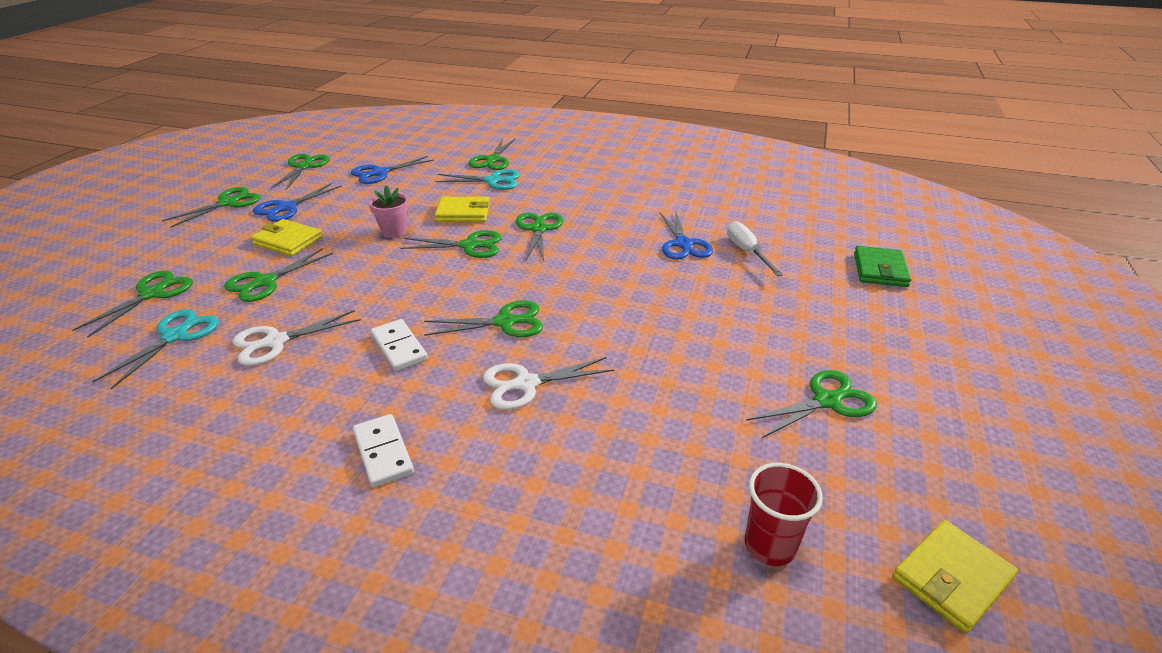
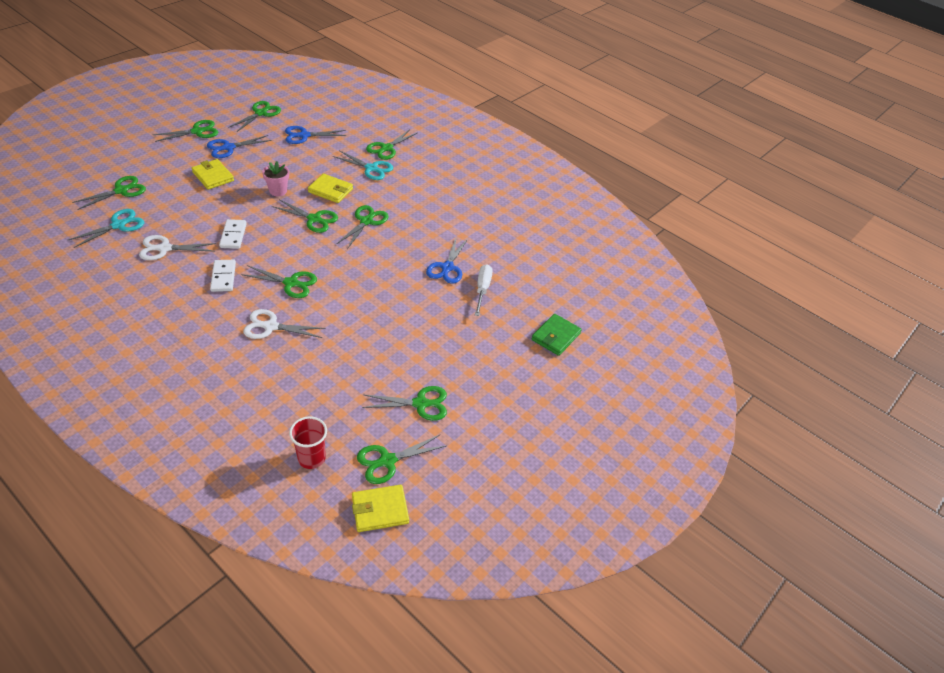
camera: 20 degrees right, 10 degrees up
(265, 282) = (183, 204): green scissors -> green scissors (387, 461)
(383, 452) = (174, 335): white domino -> white domino (233, 235)

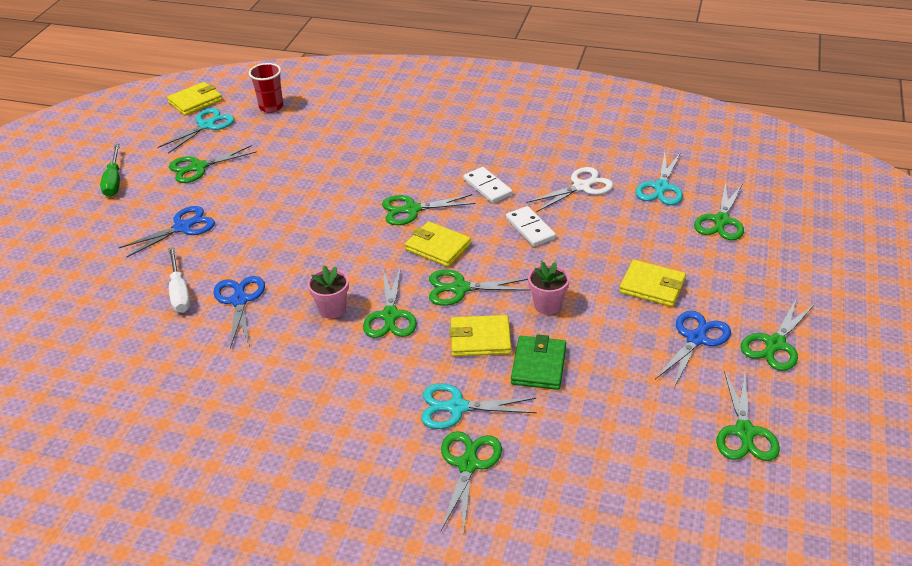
camera: 160 degrees right, 5 degrees down
(271, 326) = (392, 168): white scissors -> none
(301, 249) = (438, 247): none -> yellow wallet
(304, 135) = (623, 420): blue scissors -> blue scissors (182, 227)
(387, 461) = (206, 125): green scissors -> turquoise scissors
(396, 239) = (332, 309): none -> pink flower pot
(499, 422) = (114, 181): none -> green screwdriver
(556, 336) = (67, 276): green wallet -> green wallet (538, 365)

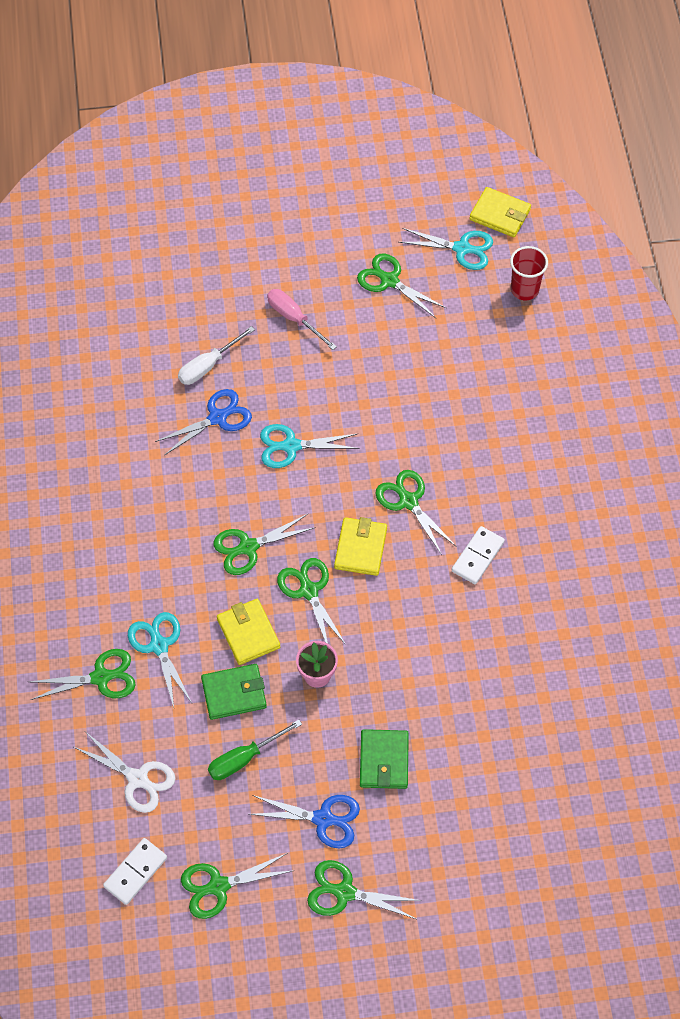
camera: 65 degrees right, 20 degrees up
(114, 181) = (335, 222): green screwdriver -> green screwdriver (244, 758)
(182, 227) = (294, 318): blue scissors -> pink screwdriver
(332, 309) = (237, 496): pink flower pot -> none
(530, 228) = (426, 621): white domino -> white domino (135, 872)
(581, 187) = (520, 647): white scissors -> white scissors (137, 779)
(652, 286) = (384, 761): yellow wallet -> green wallet
(661, 187) = (556, 728): turquoise scissors -> turquoise scissors (291, 446)
(721, 221) = (522, 803): green scissors -> none

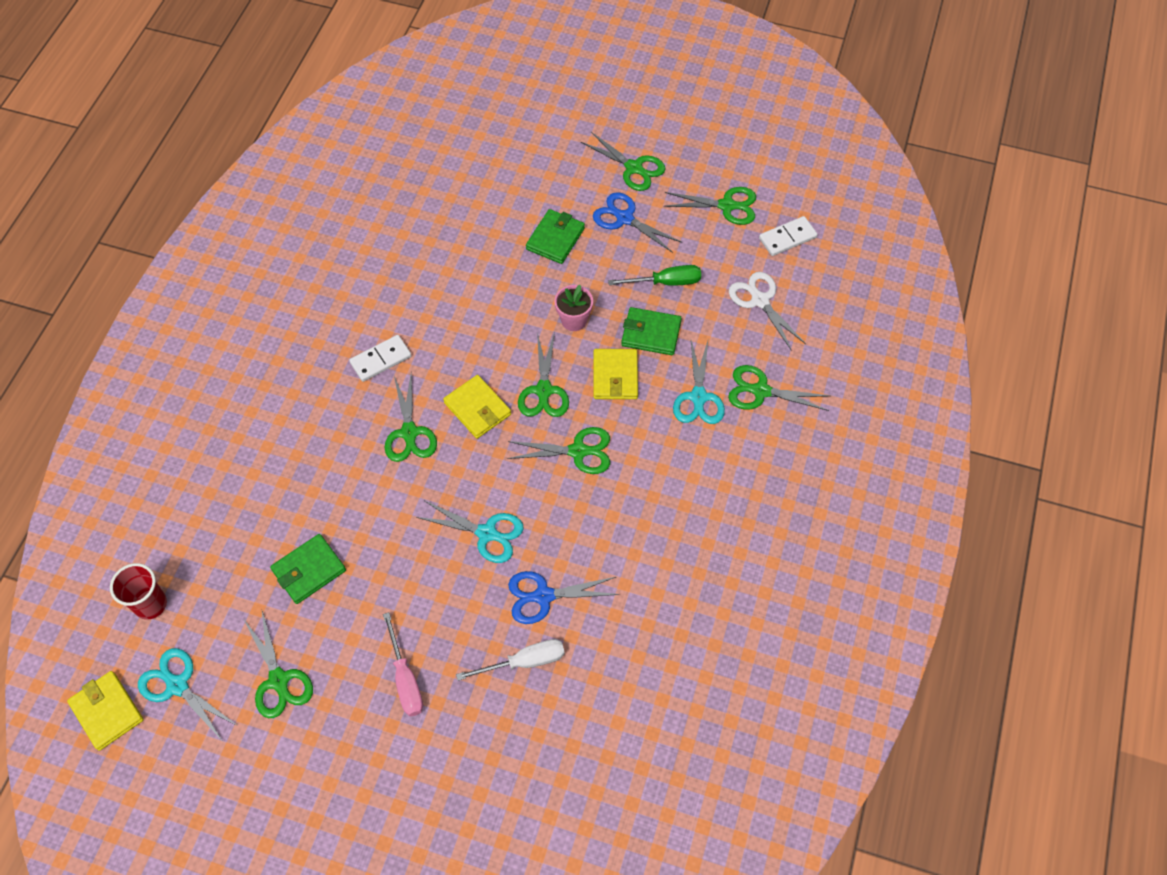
camera: 155 degrees left, 0 degrees up
(360, 548) = (477, 408): yellow wallet -> yellow wallet turned 75 degrees counterclockwise
(419, 361) = (309, 570): none -> green wallet

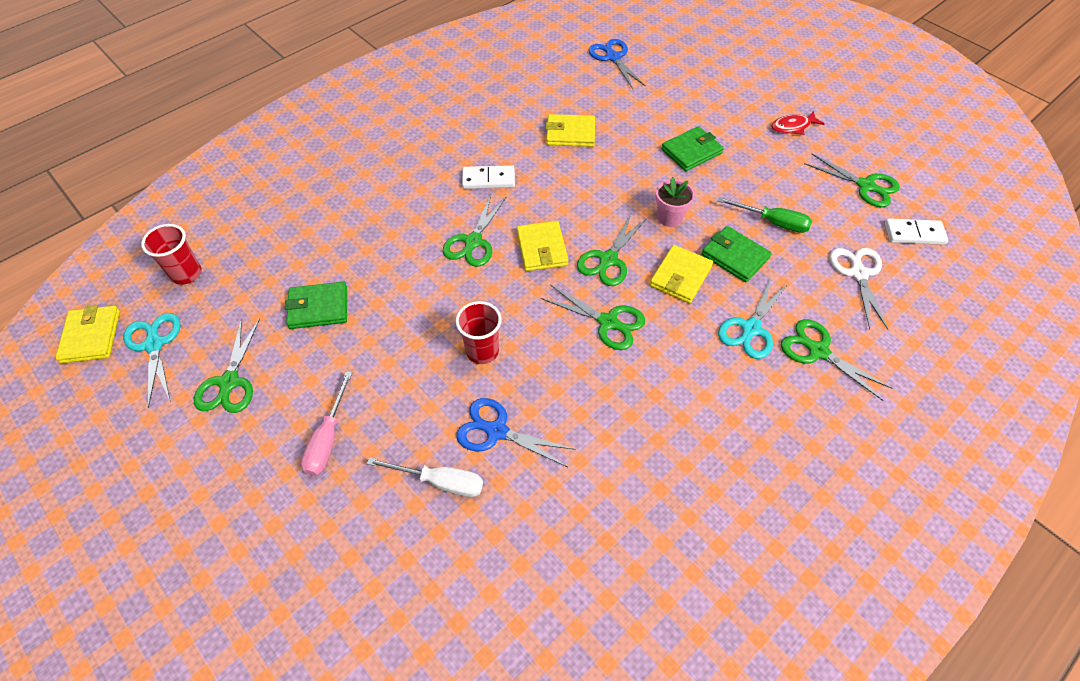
camera: 30 degrees right, 5 degrees down
(429, 271) = (570, 133): none -> yellow wallet
(486, 533) = (482, 351): turquoise scissors -> red cup
(624, 218) = (762, 160): blue scissors -> blue scissors (613, 57)
(633, 168) = (792, 127): green scissors -> red fish

